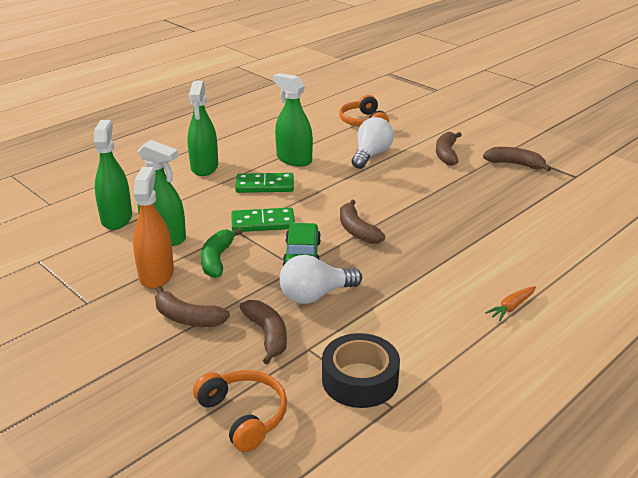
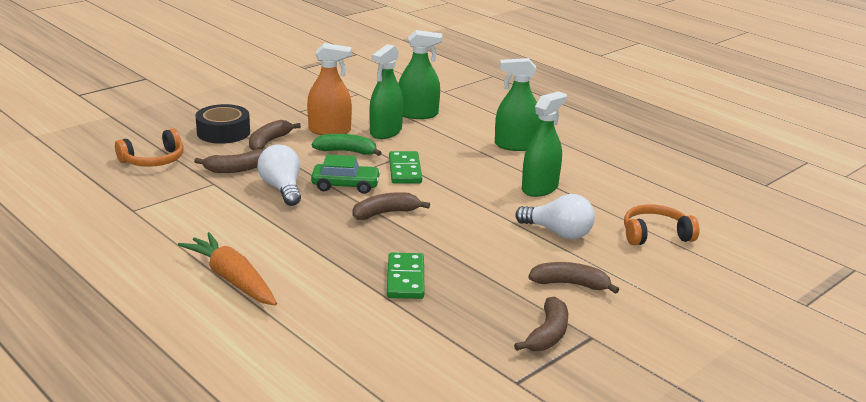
camera: 90 degrees right, 5 degrees down
(265, 186) = (478, 172): green domino -> green domino (405, 279)
(360, 380) = (168, 200): black tape -> black tape (223, 132)
(511, 307) = (232, 279): orange carrot -> orange carrot, size x2.09

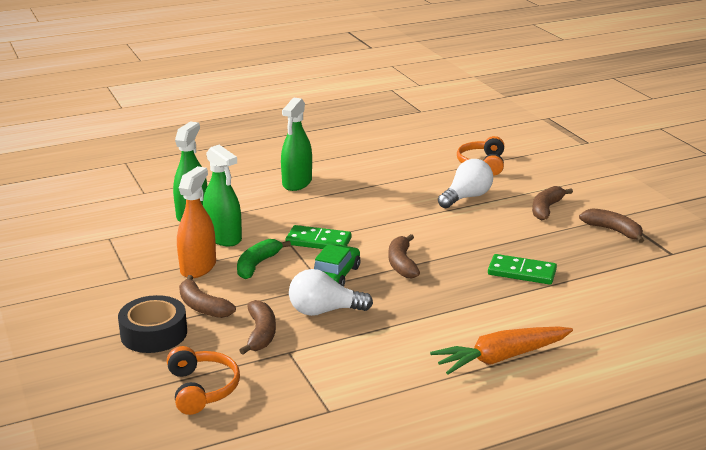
camera: 70 degrees left, 0 degrees up
(539, 188) = (386, 189): green spray bottle -> none

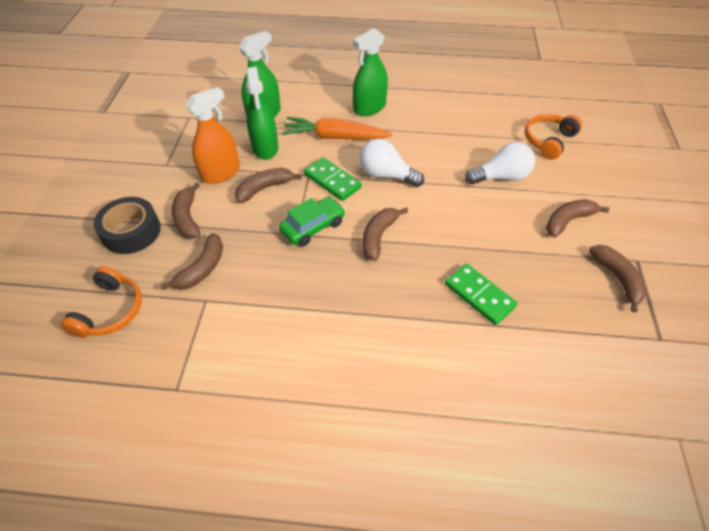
camera: 30 degrees right, 25 degrees up
(257, 265) = (264, 188): green banana -> brown banana
(324, 311) = (270, 265): white light bulb -> white light bulb (386, 175)
(501, 358) = (370, 402): orange carrot -> orange carrot (335, 137)

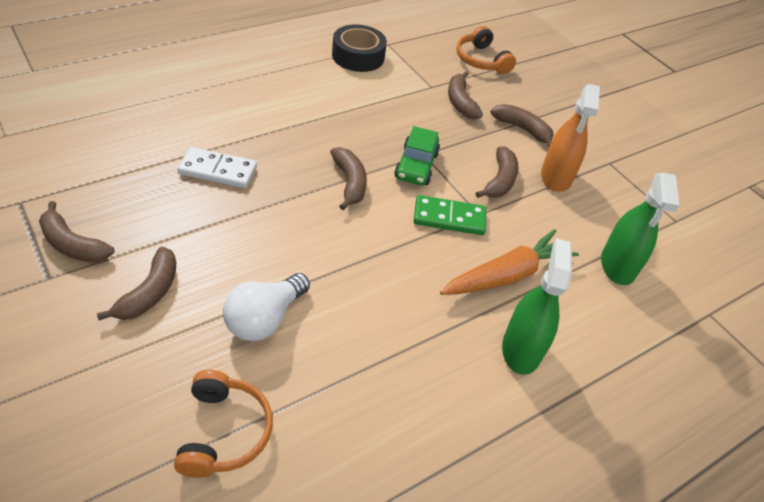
camera: 135 degrees right, 5 degrees down
(131, 231) = (545, 104): black tape -> black tape (358, 56)
(265, 148) = (557, 223): green spray bottle -> none
(386, 175) = (402, 252): white light bulb -> none
(479, 295) = (218, 170): green domino -> white domino

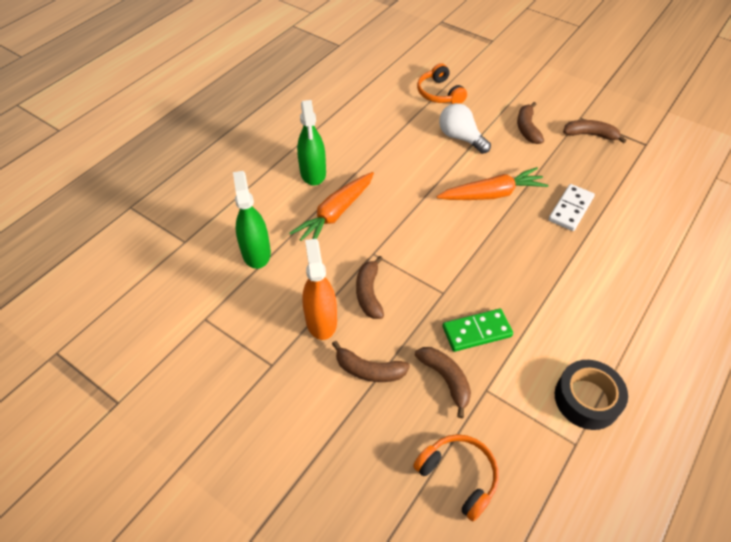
camera: 165 degrees right, 5 degrees up
(218, 170) = (570, 209): white domino -> white domino turned 45 degrees counterclockwise
(264, 319) = (460, 138): white light bulb -> white light bulb turned 60 degrees counterclockwise
(293, 222) = (492, 194): none -> orange carrot
(349, 183) = (480, 238): brown banana -> none
(416, 166) = (442, 277): green car -> none
(449, 218) = (393, 240): green domino -> green domino (476, 331)

